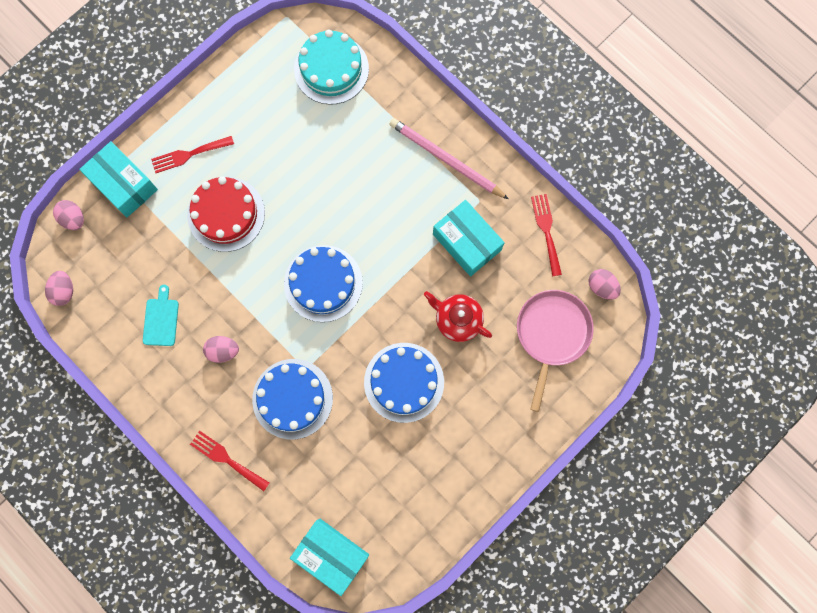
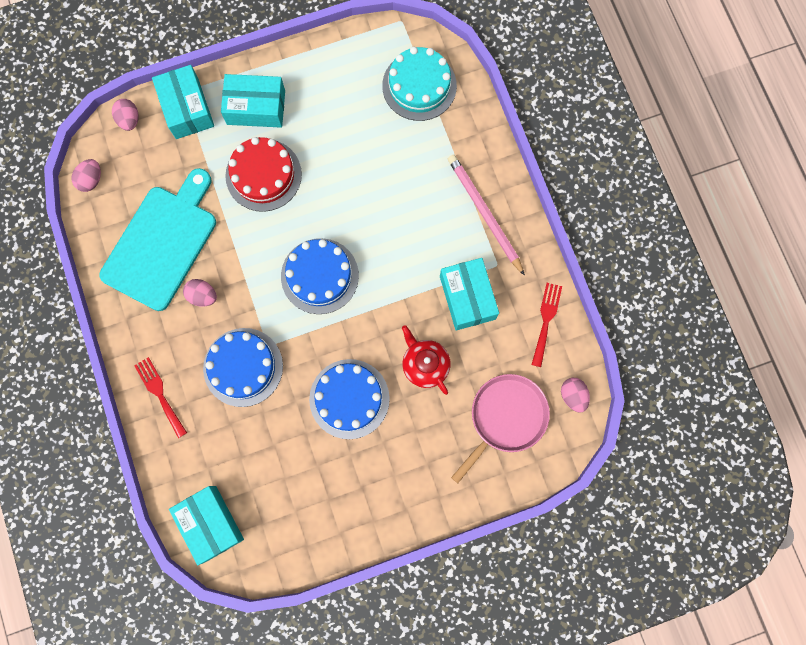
camera: 25 degrees right, 0 degrees up
(161, 319) = (162, 243): turquoise cutting board -> turquoise cutting board, size x2.45
(189, 154) = (256, 107): red fork -> turquoise box

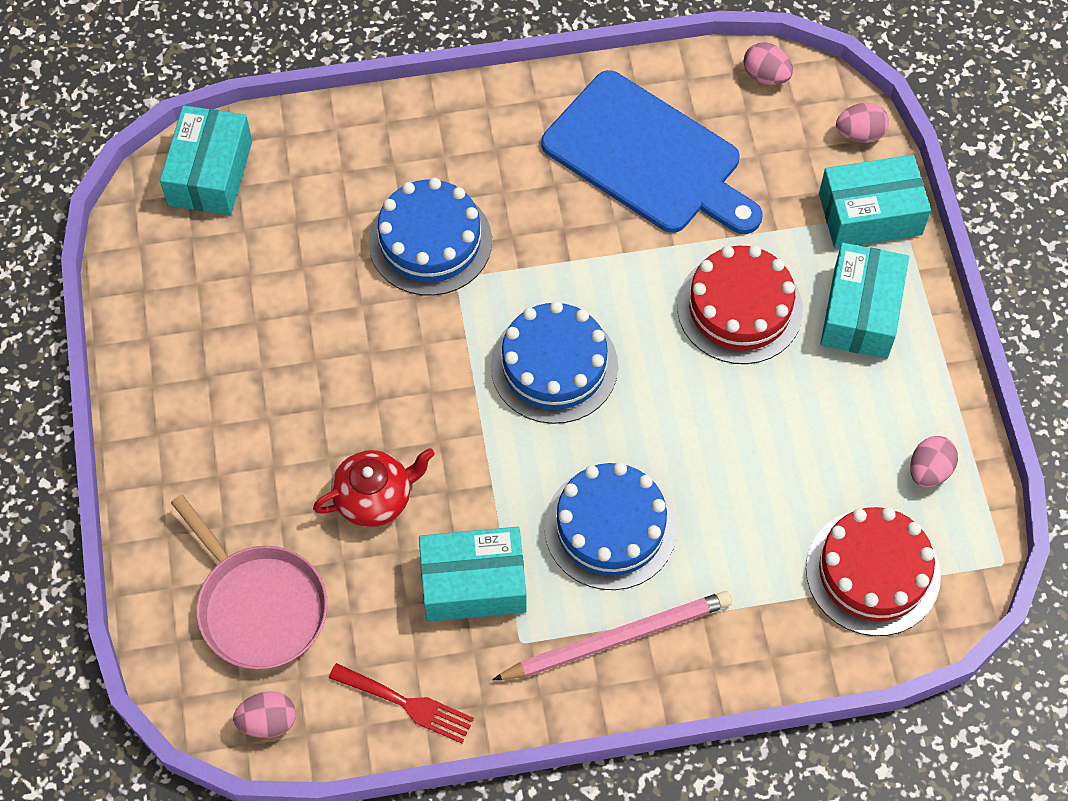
camera: 100 degrees right, 15 degrees down
(159, 394) = (415, 130): red fork -> none
(162, 243) = (648, 157): turquoise cutting board -> blue cutting board
(202, 296) = (553, 201): pink egg -> pink egg (929, 471)
(210, 523) = (210, 173): turquoise box -> turquoise box turned 60 degrees counterclockwise
(349, 399) = (346, 379): blue cake -> blue cake (610, 527)
(419, 86) = (872, 572): turquoise cake -> red cake

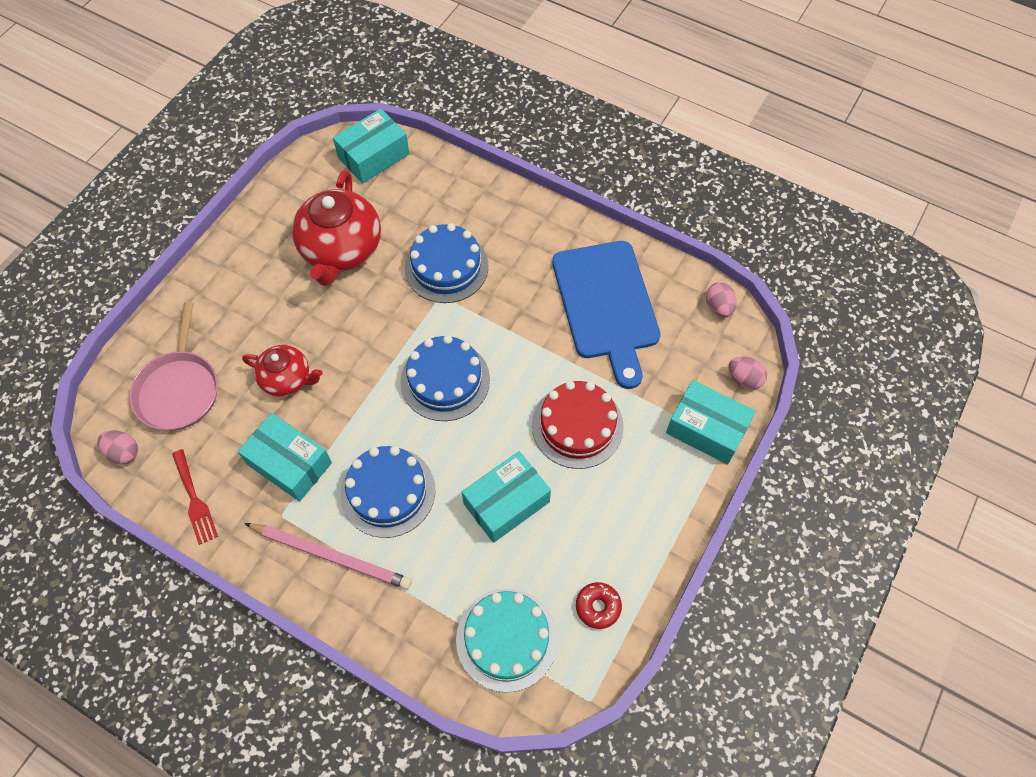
camera: 40 degrees right, 0 degrees up
(286, 310) = (341, 250): none -> red teapot
(861, 312) = (646, 481): turquoise box -> turquoise box (506, 503)
(872, 572) = (506, 639): red cake -> turquoise cake
(929, 471) = (598, 607): pink egg -> red donut

